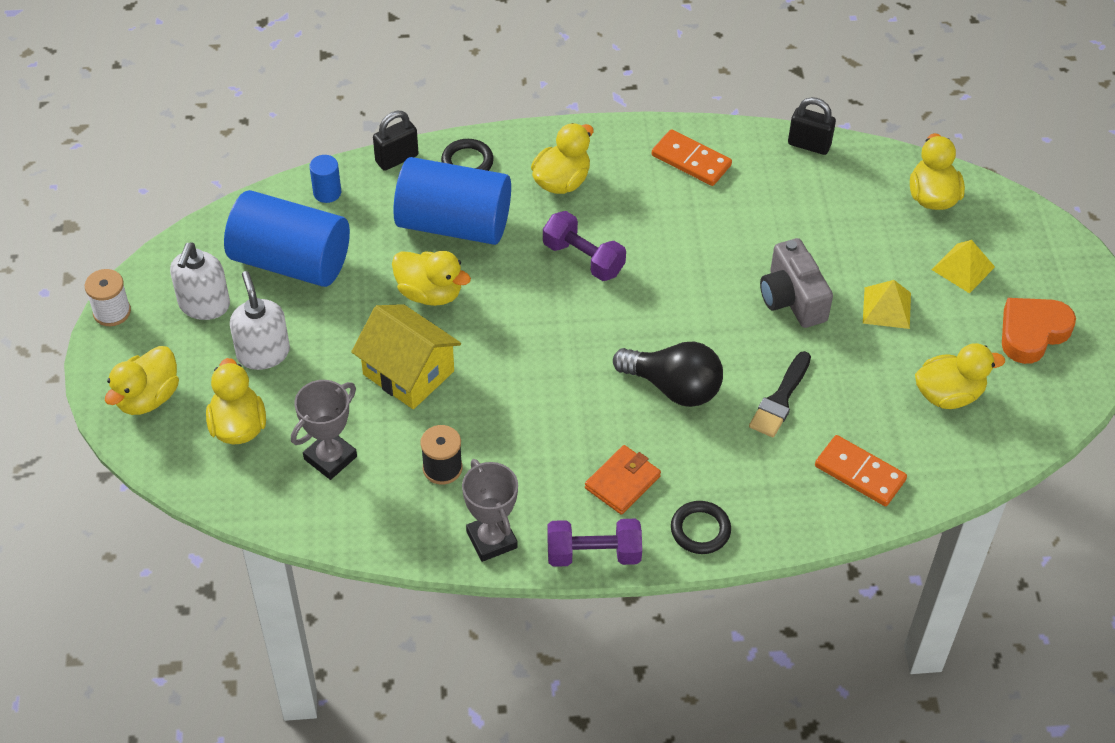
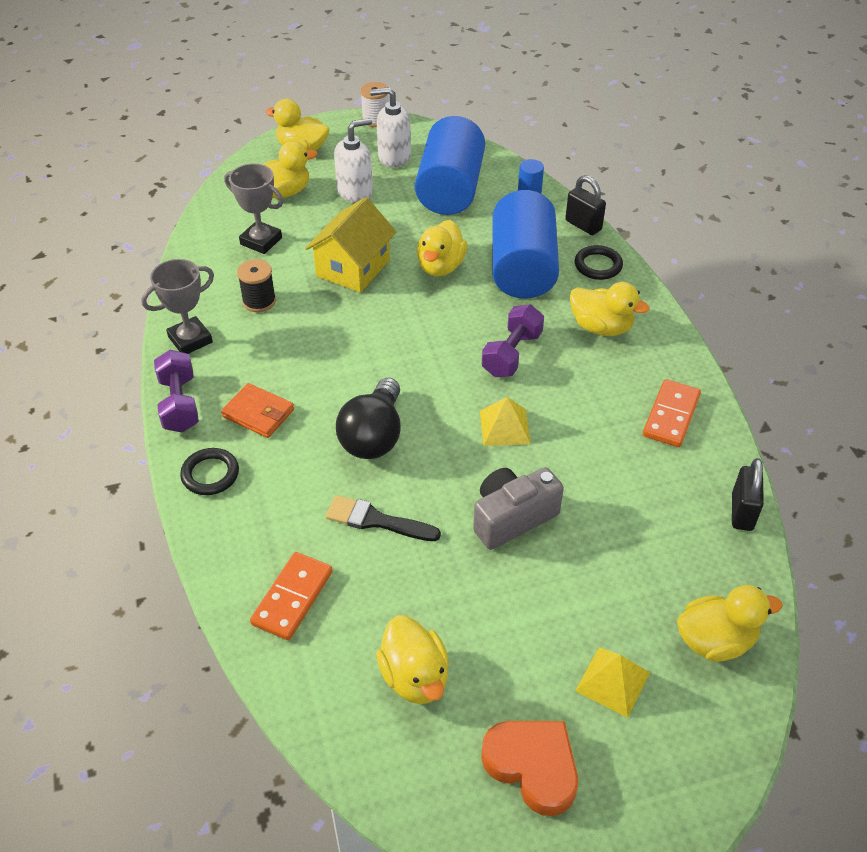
camera: 80 degrees right, 5 degrees down
(886, 308) = (526, 606): yellow pyramid -> yellow pyramid (504, 427)

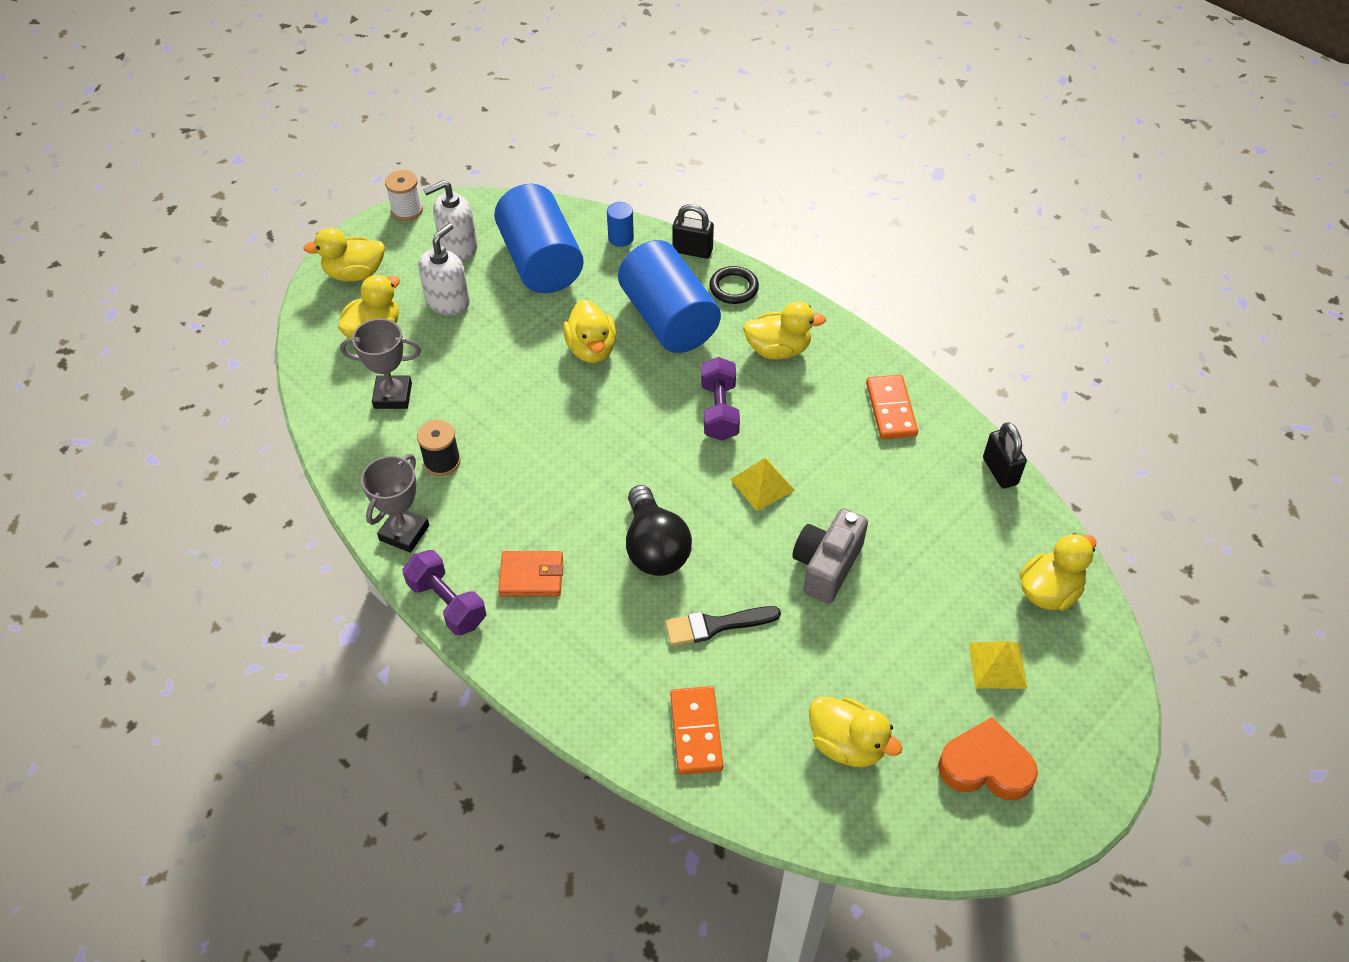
camera: 30 degrees left, 5 degrees up
(210, 474) = (533, 657): black ring -> none
(353, 268) = (508, 386): yellow house -> none

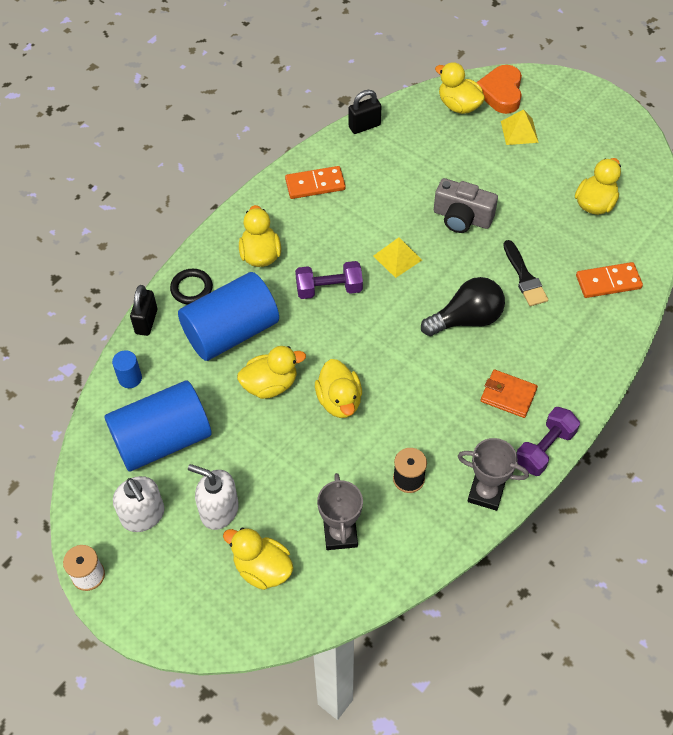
camera: 95 degrees left, 5 degrees up
(355, 273) = (183, 605): yellow duck -> yellow duck (339, 401)
(531, 576) = (508, 395): orange wallet -> orange wallet turned 60 degrees counterclockwise
(985, 766) = (590, 139): orange heart -> orange heart (501, 93)

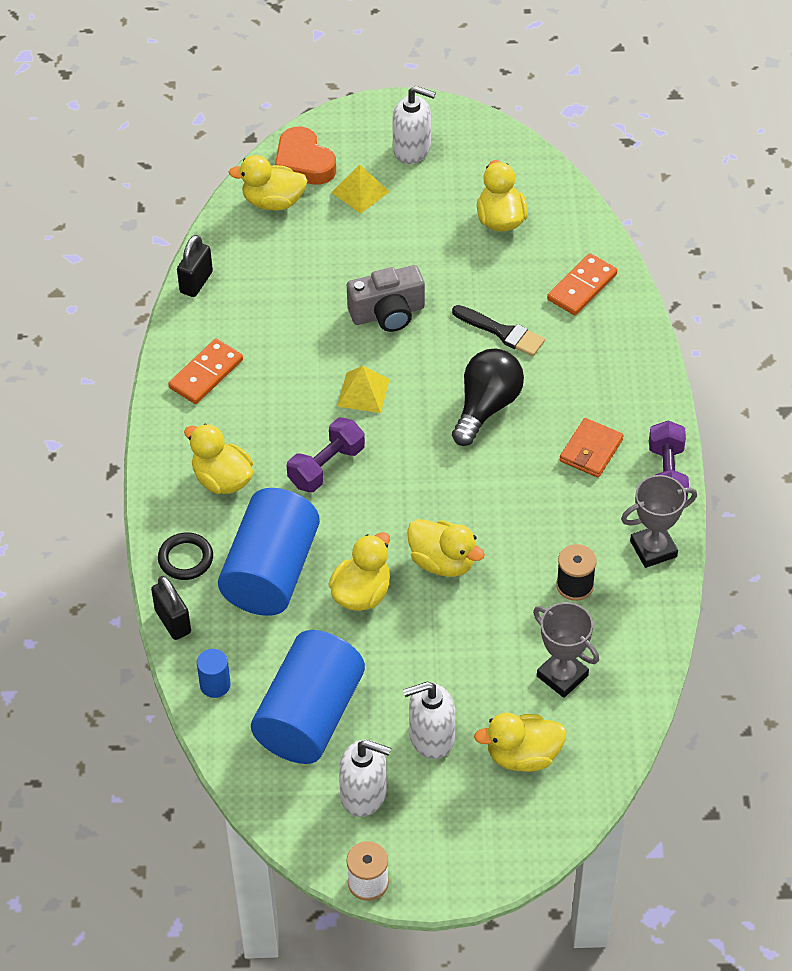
camera: 40 degrees left, 5 degrees down
(508, 395) = (591, 450): orange wallet -> orange wallet turned 45 degrees counterclockwise
(579, 124) = (412, 149): none -> white soap dispenser

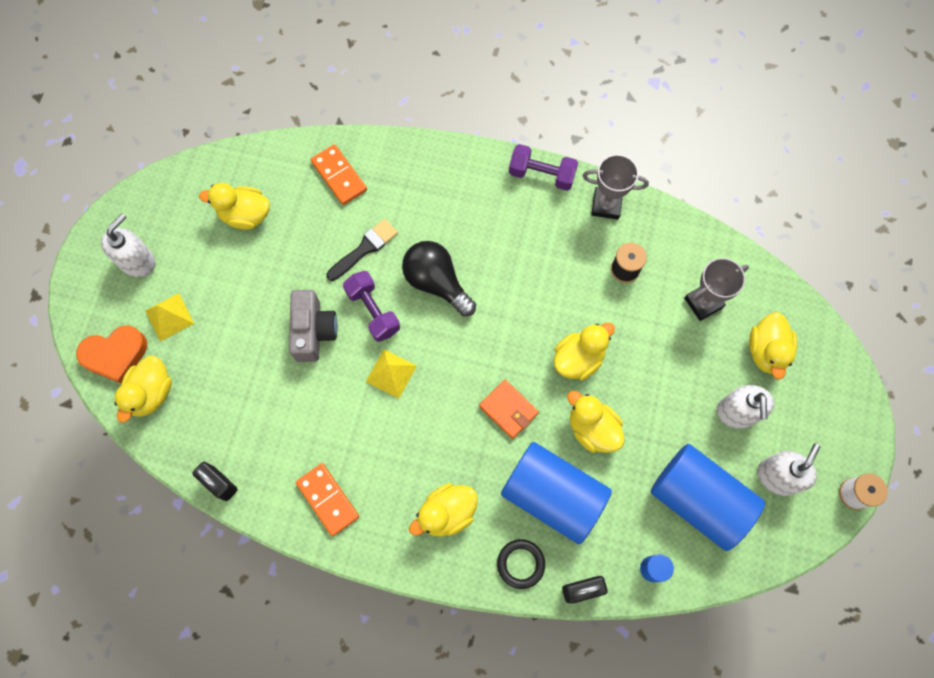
camera: 75 degrees left, 20 degrees up
(326, 466) = (458, 423): purple dumbbell -> purple dumbbell (373, 311)
(591, 450) = (503, 219): orange wallet -> orange wallet (508, 410)
(653, 549) = (606, 205): grey trophy -> grey trophy turned 75 degrees counterclockwise

